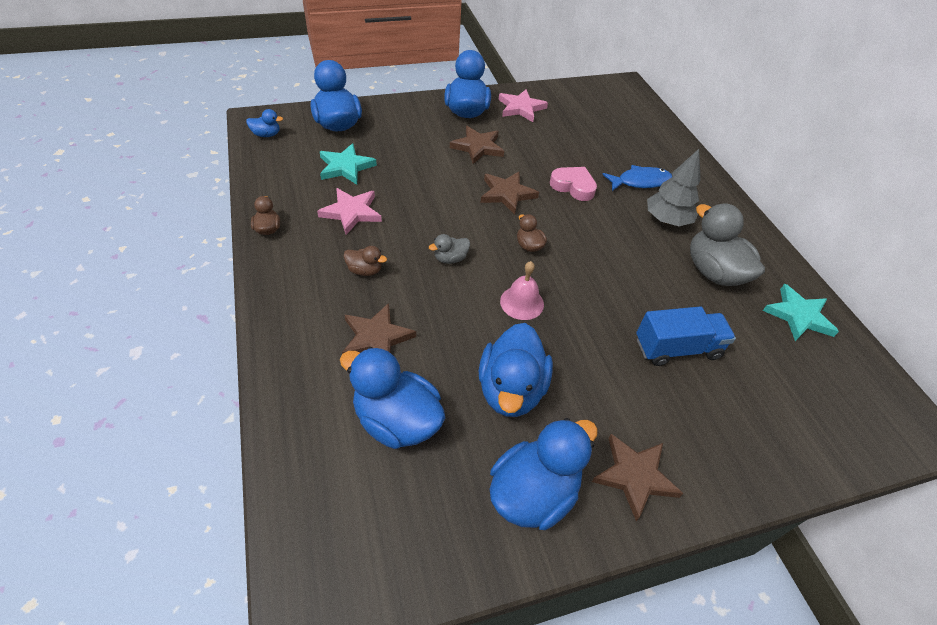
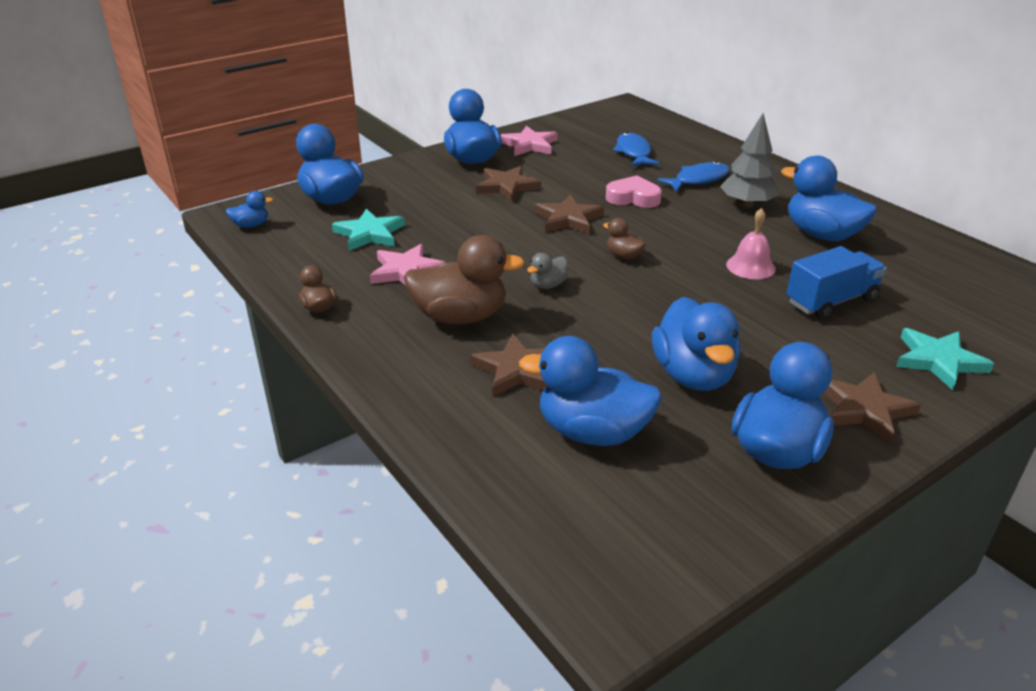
camera: 15 degrees left, 15 degrees down
(365, 270) = (460, 317): brown duck -> brown duck, size x2.11
(522, 302) = (651, 303): pink bell -> pink bell (750, 266)
(602, 138) = (633, 152): none -> blue fish
(713, 272) = (821, 234): grey duck -> blue duck
(798, 315) = (923, 249): turquoise star -> turquoise star (938, 361)

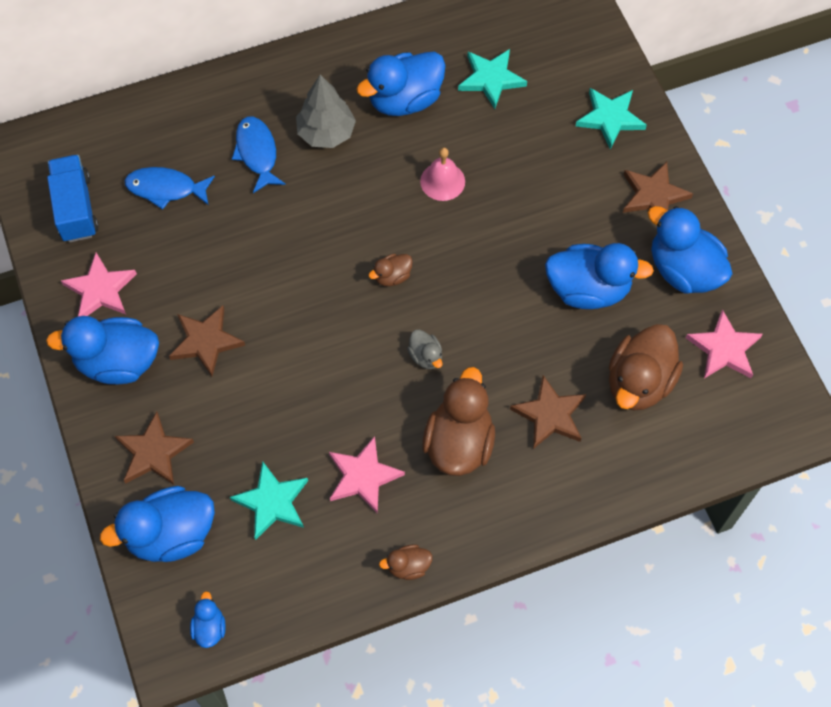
camera: 75 degrees left, 30 degrees up
(568, 218) = (302, 302): brown star -> brown star (153, 452)
(592, 432) = (639, 382): blue duck -> brown duck
(633, 198) = (277, 227): pink heart -> none
(684, 505) = (724, 349): none -> pink star
(831, 301) = (514, 147): blue truck -> blue truck (76, 208)
(899, 276) = (491, 79): none -> turquoise star

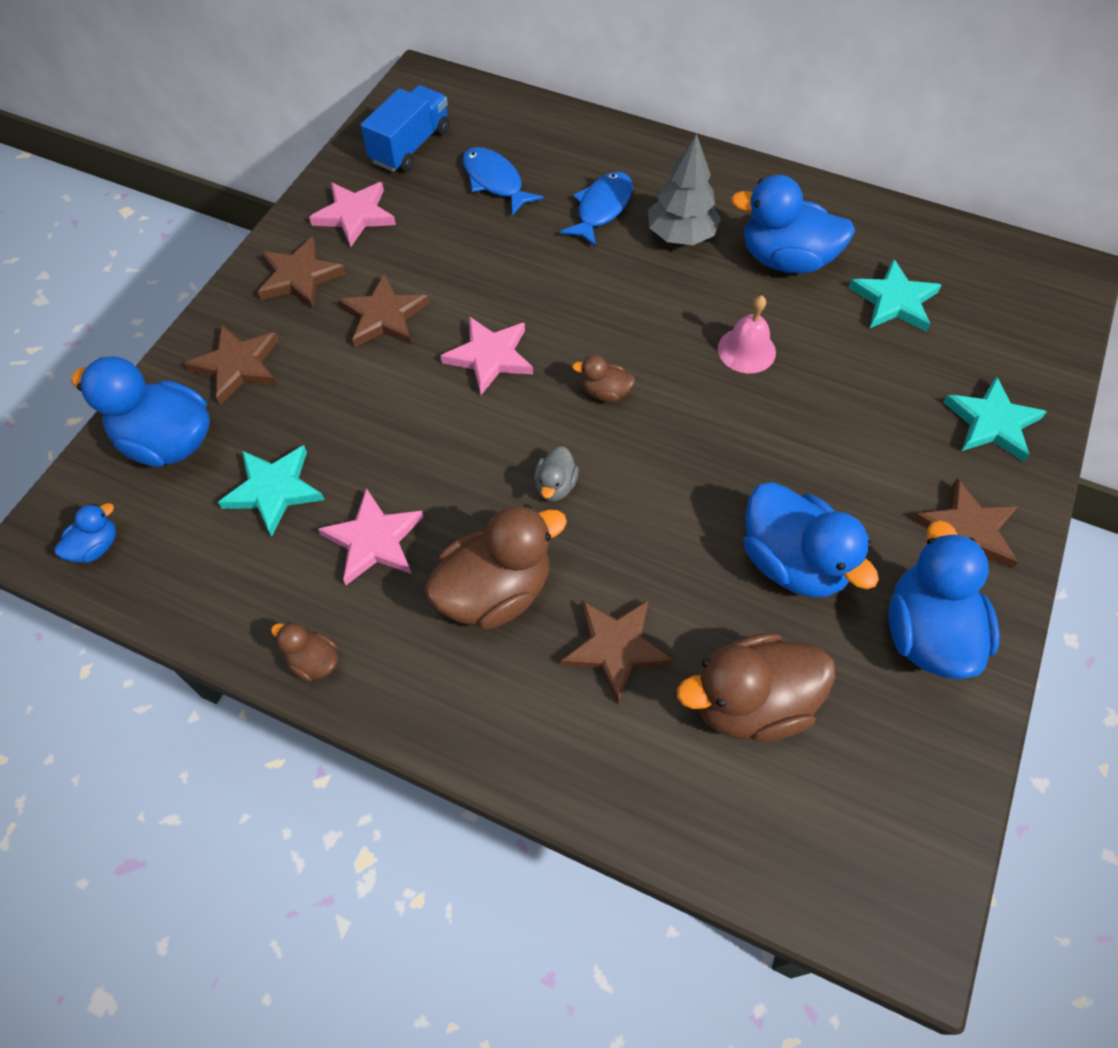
camera: 45 degrees right, 5 degrees down
(118, 362) = (300, 277): blue duck -> brown star
(724, 349) = (891, 757): pink star -> pink star (490, 357)

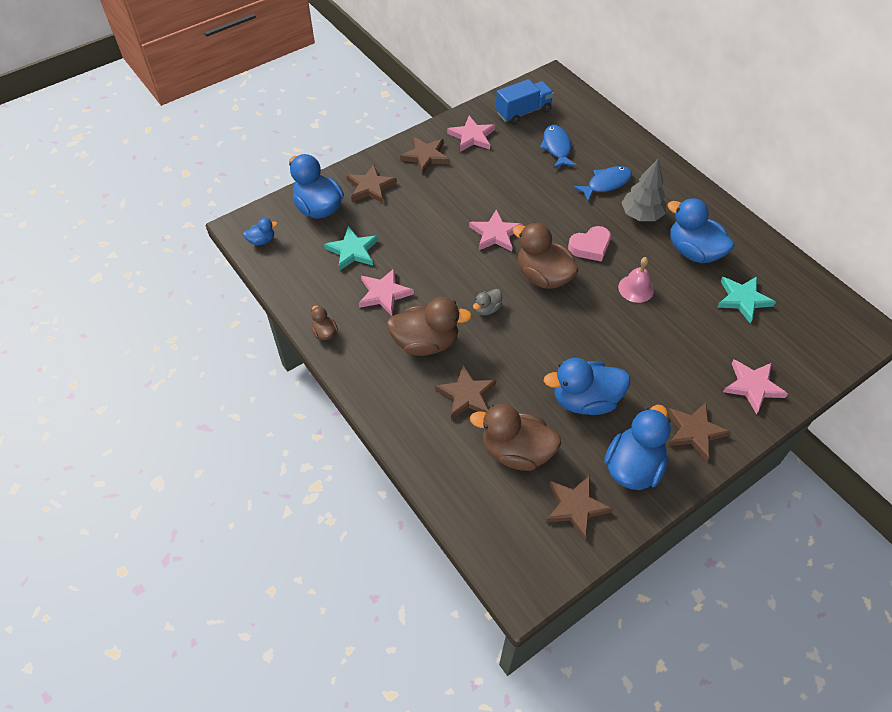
camera: 30 degrees right, 5 degrees down
(384, 316) = (455, 192): brown star -> brown star (575, 507)
(605, 392) = (543, 276): brown duck -> brown duck, size x2.11
(642, 315) = (590, 247): none -> pink heart
(792, 562) = (585, 400): blue duck -> blue duck turned 90 degrees clockwise
(992, 423) = (752, 386): turquoise star -> pink star

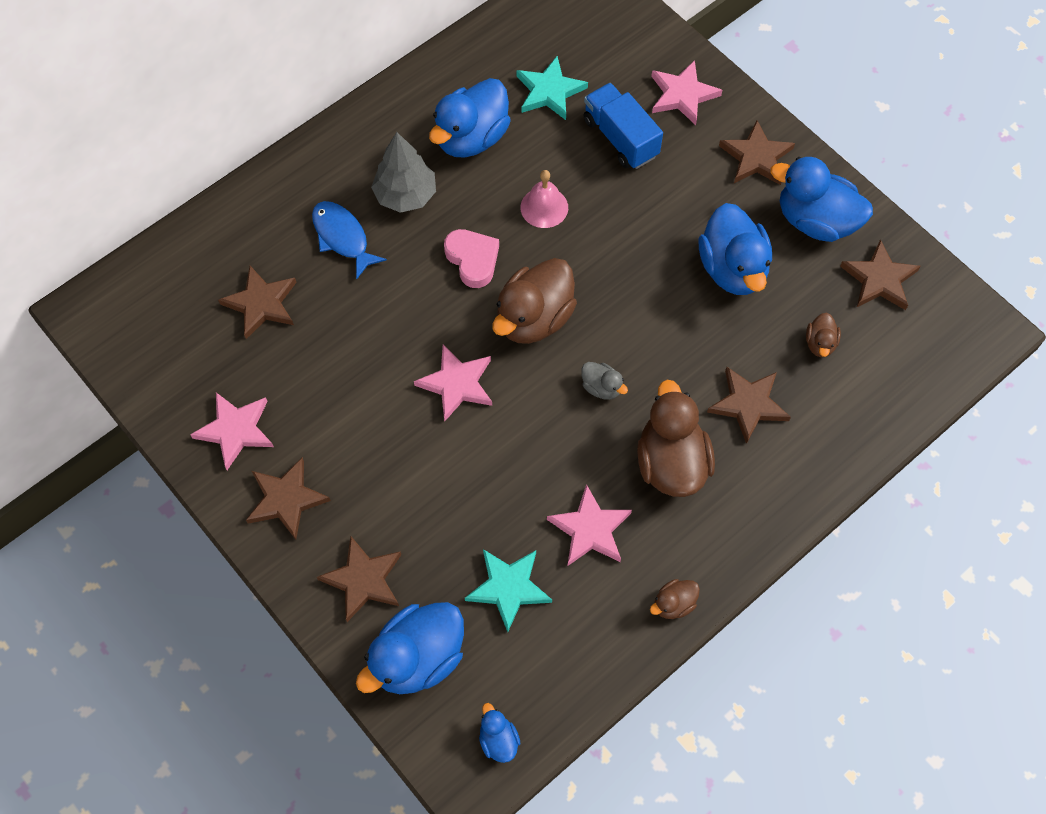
camera: 95 degrees left, 10 degrees up
(516, 451) = (820, 343): brown duck -> brown duck, size x0.47
(523, 112) = (173, 354): blue truck -> blue truck (620, 138)
(556, 147) = (261, 304): blue fish -> brown star

